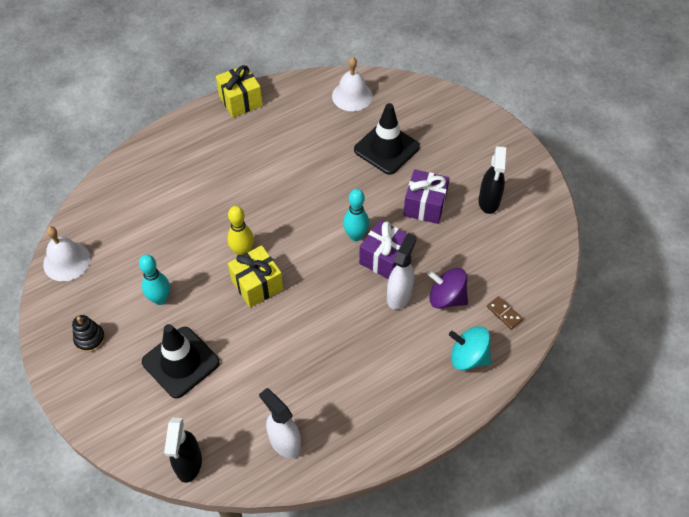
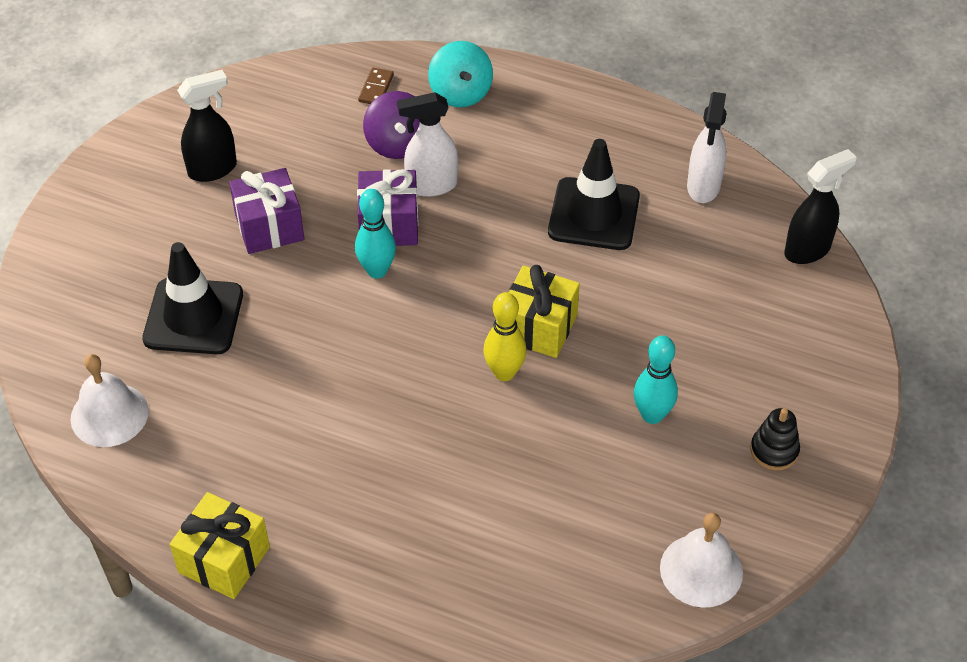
camera: 125 degrees left, 5 degrees down
(181, 362) = (709, 335): black traffic cone -> black traffic cone (594, 214)

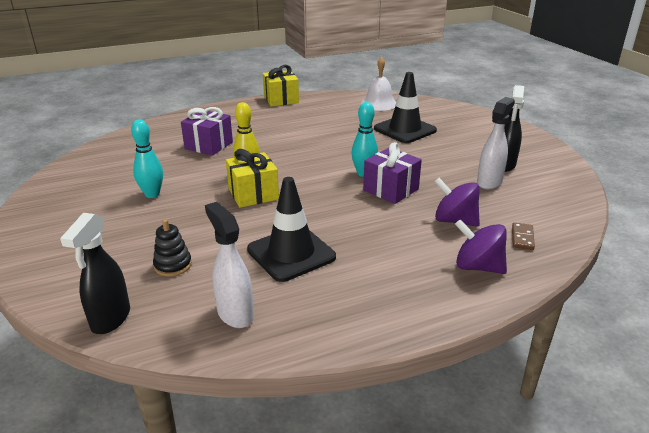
camera: 135 degrees right, 20 degrees down
(269, 227) = (437, 162): purple gift -> purple gift (209, 145)
(376, 88) = (522, 238): brown domino -> brown domino turned 45 degrees clockwise
(431, 185) = (402, 214): white spray bottle -> white spray bottle (489, 182)
(460, 93) = (478, 267): turquoise spinning top -> purple spinning top
(701, 570) = (80, 165): white bell -> none
(774, 450) = (67, 212): black stacking toy -> black stacking toy (173, 265)

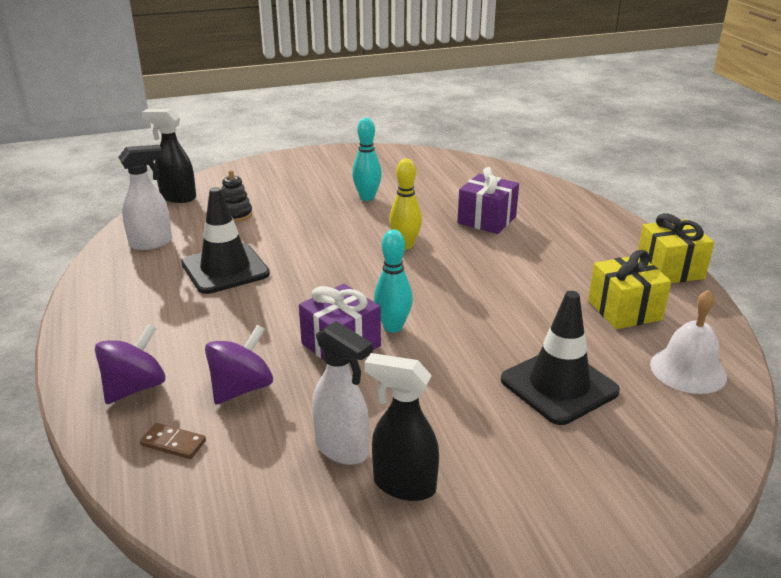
camera: 95 degrees right, 0 degrees up
(253, 194) = (354, 249): yellow gift -> yellow gift (624, 310)

